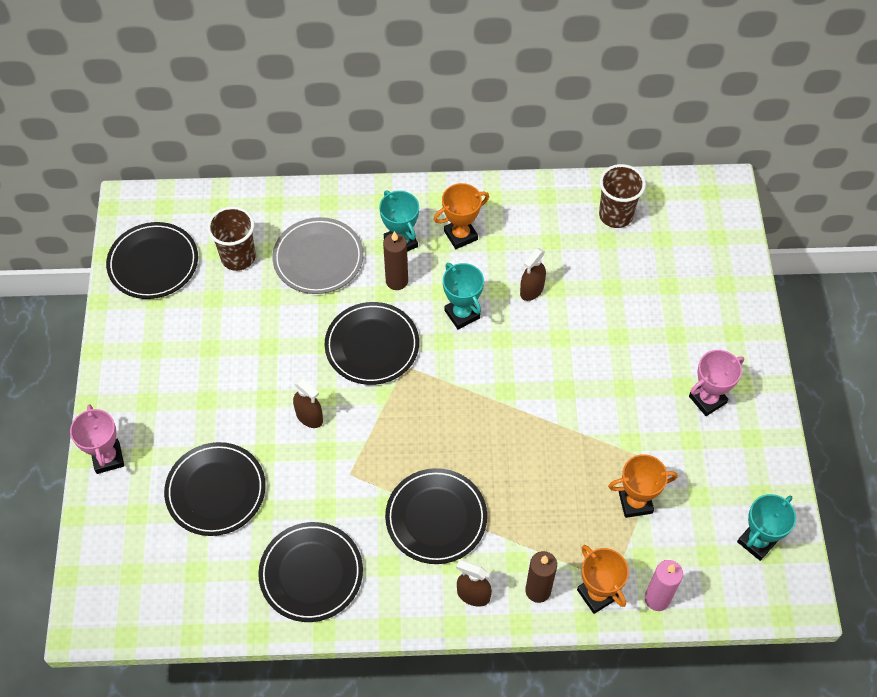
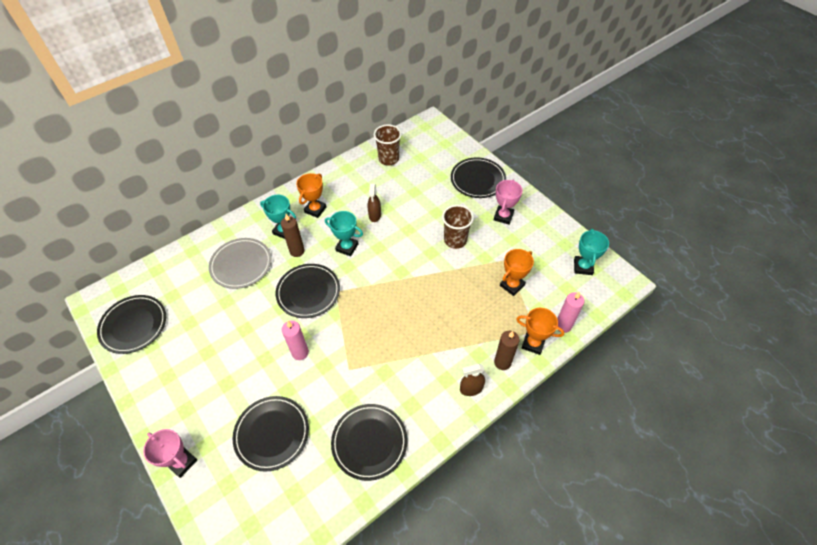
camera: 35 degrees left, 5 degrees down
(238, 257) = (189, 291): brown cup -> brown cup (455, 240)
(309, 417) = (300, 353): brown spray bottle -> pink candle
(436, 518) = (417, 361): black plate -> black plate (477, 180)

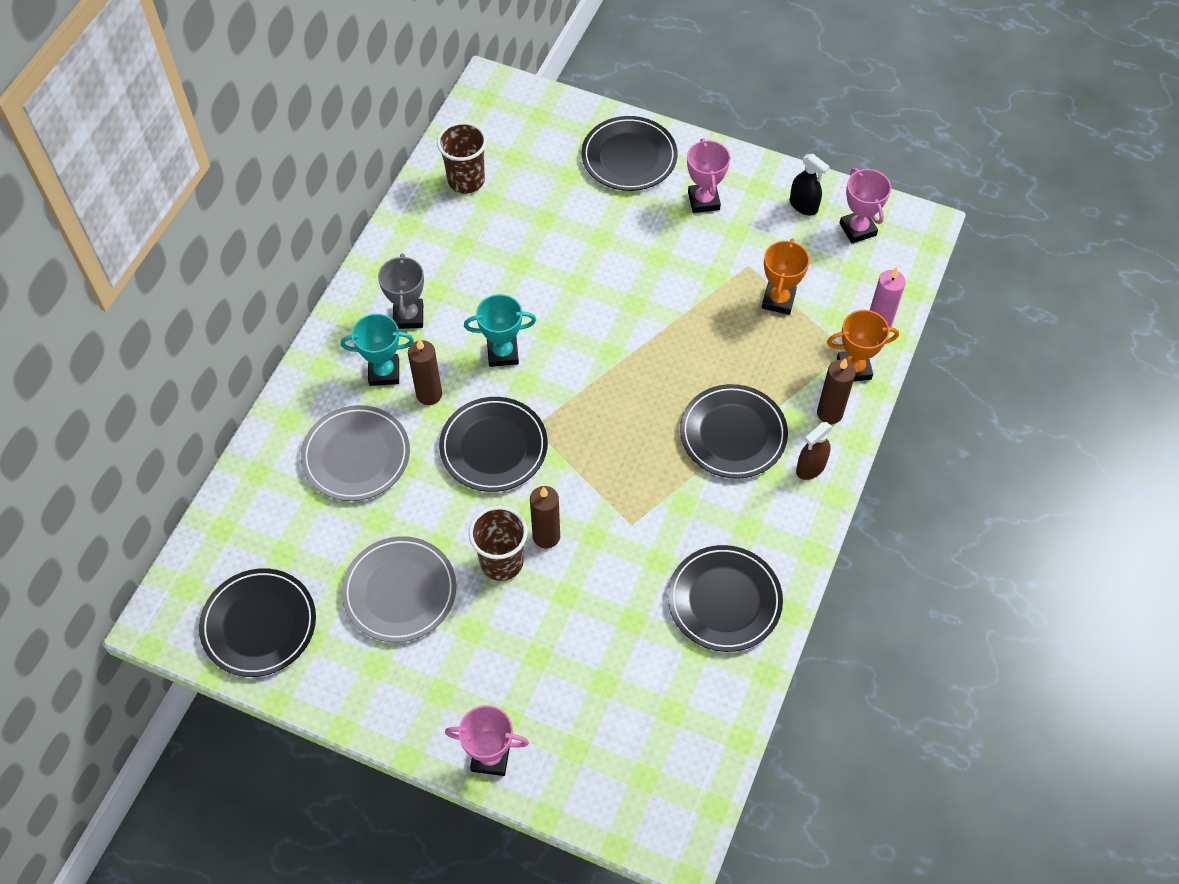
camera: 30 degrees left, 5 degrees up
(208, 343) = (399, 591): none -> grey plate
(272, 434) = (587, 658): black plate -> black plate (733, 434)
(300, 353) = (546, 536): pink candle -> brown candle
(315, 210) = (408, 316): orange trophy -> grey trophy
(375, 215) = (510, 284): brown spray bottle -> none
(455, 240) = (657, 269): brown cup -> brown cup (501, 562)
(558, 241) = (803, 206): none -> black spray bottle
(583, 267) = (857, 229): turquoise trophy -> pink trophy

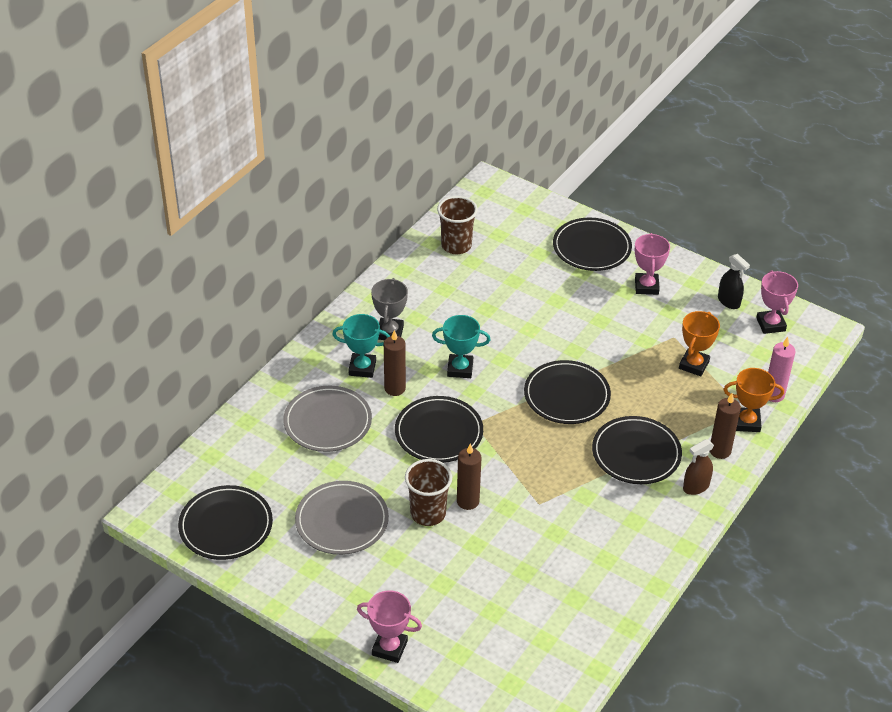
camera: 10 degrees right, 15 degrees down
(724, 600) = (604, 569): black plate -> black plate (566, 395)

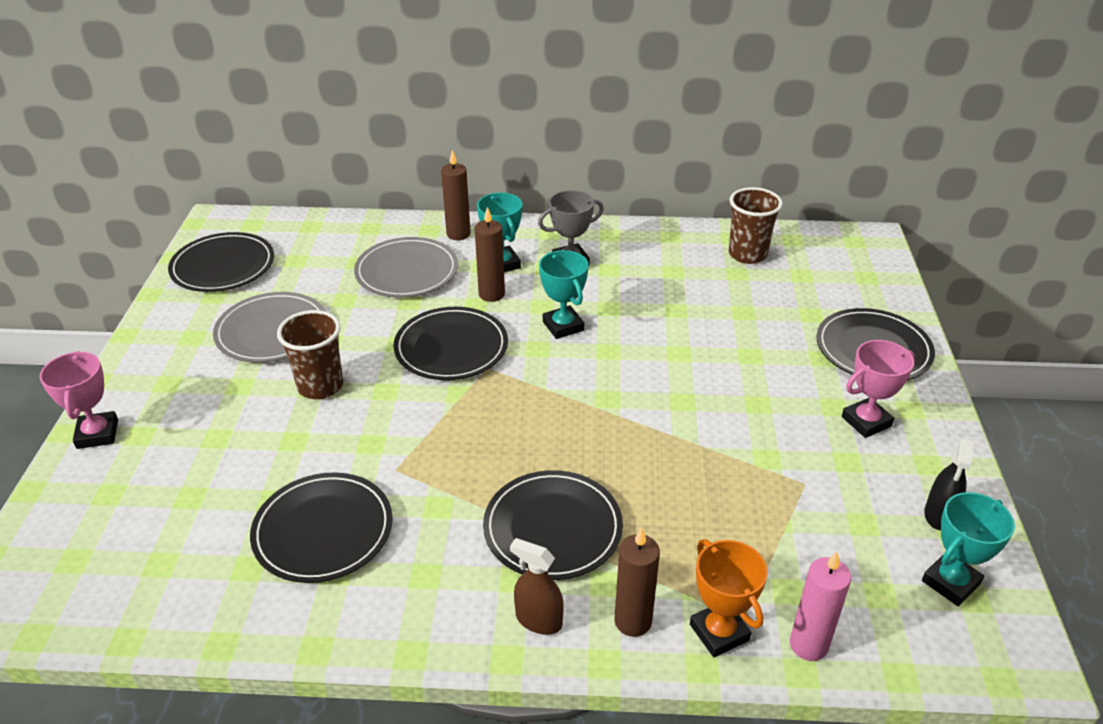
camera: 60 degrees right, 5 degrees down
(468, 501) = (359, 409): brown candle -> brown candle (458, 234)
(566, 395) = (599, 424): black plate -> black plate (323, 531)
(694, 365) = (774, 525): orange trophy -> none
(770, 324) = (950, 582): pink trophy -> turquoise trophy

